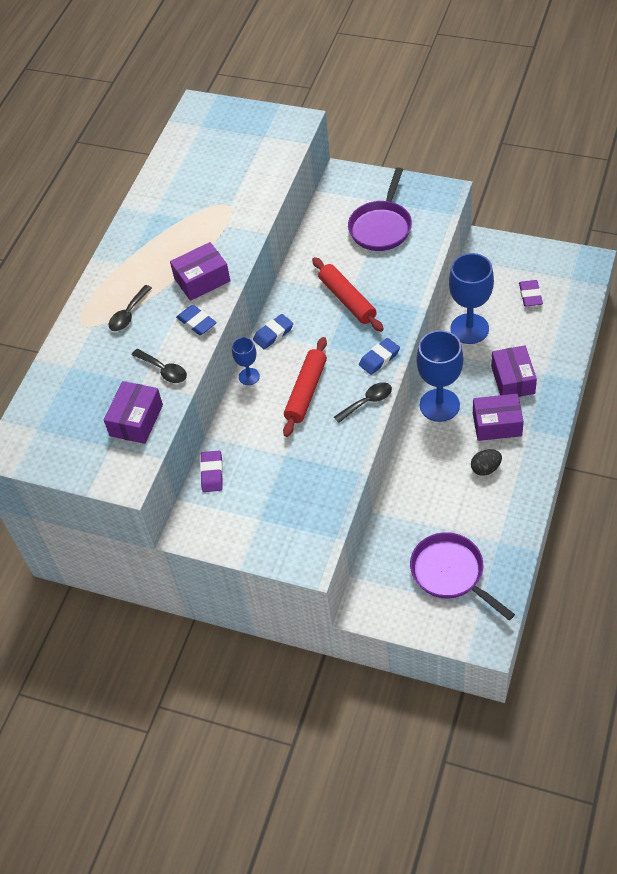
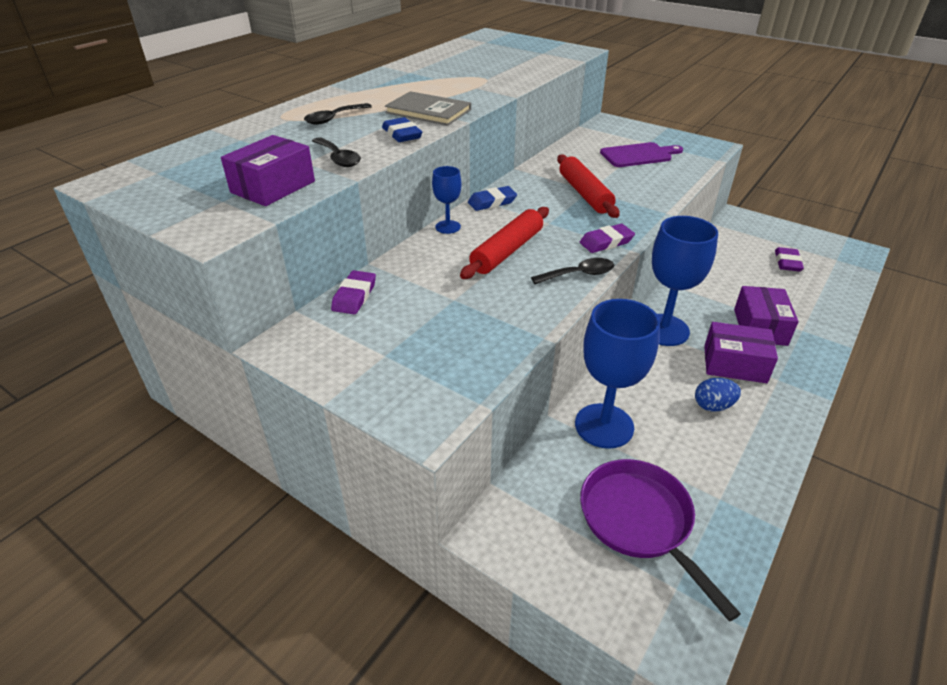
camera: 10 degrees right, 15 degrees down
(202, 280) = (428, 111): purple box -> grey book
(379, 358) = (606, 242): blue eraser -> purple eraser
(381, 227) = (638, 155): purple pan -> purple cutting board
(469, 329) = (712, 274): blue goblet -> blue goblet (604, 426)
(485, 468) = (713, 406): black egg -> blue egg

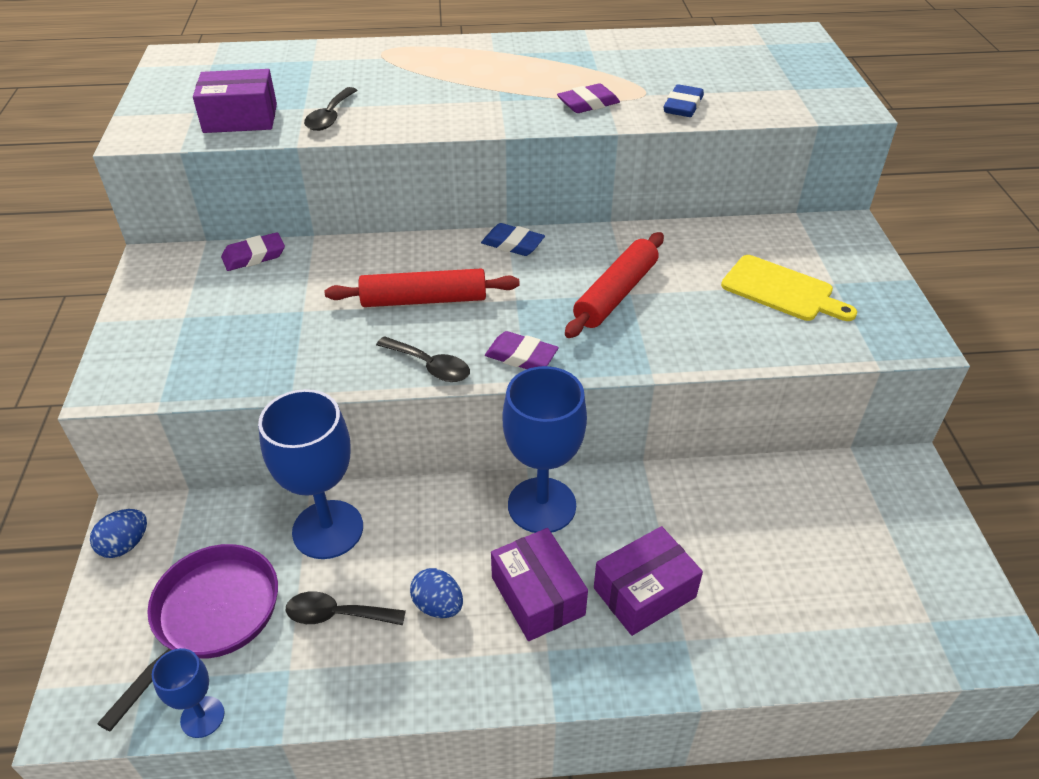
camera: 50 degrees right, 5 degrees up
(334, 119) = (413, 73): black spoon -> black spoon (337, 615)
(402, 134) = (423, 120): blue eraser -> blue eraser (683, 106)
(428, 111) = (499, 106): grey book -> none
(448, 227) = (428, 243): blue goblet -> blue goblet (202, 717)
(518, 546) = (125, 545): none -> blue egg
(638, 155) = (782, 290): purple cutting board -> yellow cutting board
(787, 262) = (845, 566): purple eraser -> purple eraser (588, 103)

